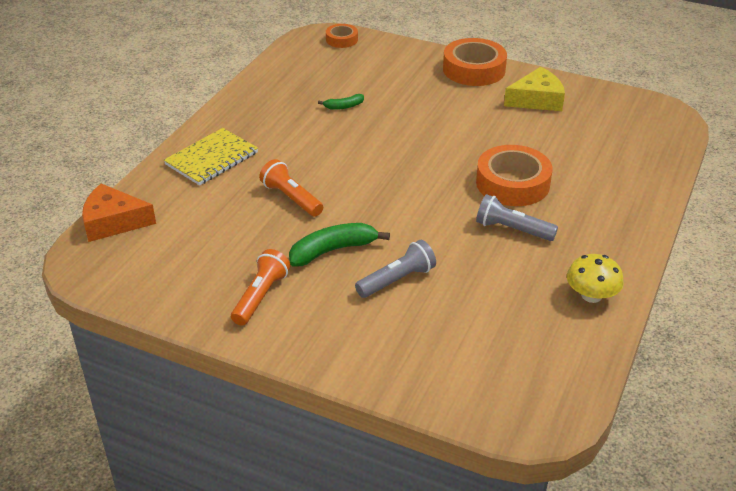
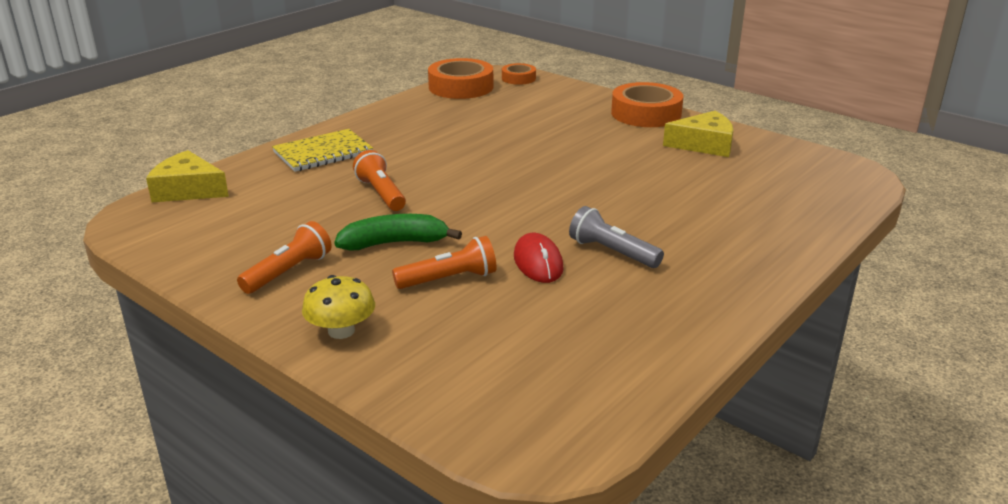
camera: 15 degrees right, 10 degrees down
(113, 222) = (188, 190): orange cheese -> yellow cheese
(344, 106) = (487, 128): green banana -> none
(397, 280) = (449, 279): grey flashlight -> orange flashlight
(459, 250) = (538, 262): none -> red mouse
(512, 183) = (636, 211): orange tape -> orange tape (461, 87)
(591, 295) = (677, 328): yellow mushroom -> yellow mushroom (341, 331)

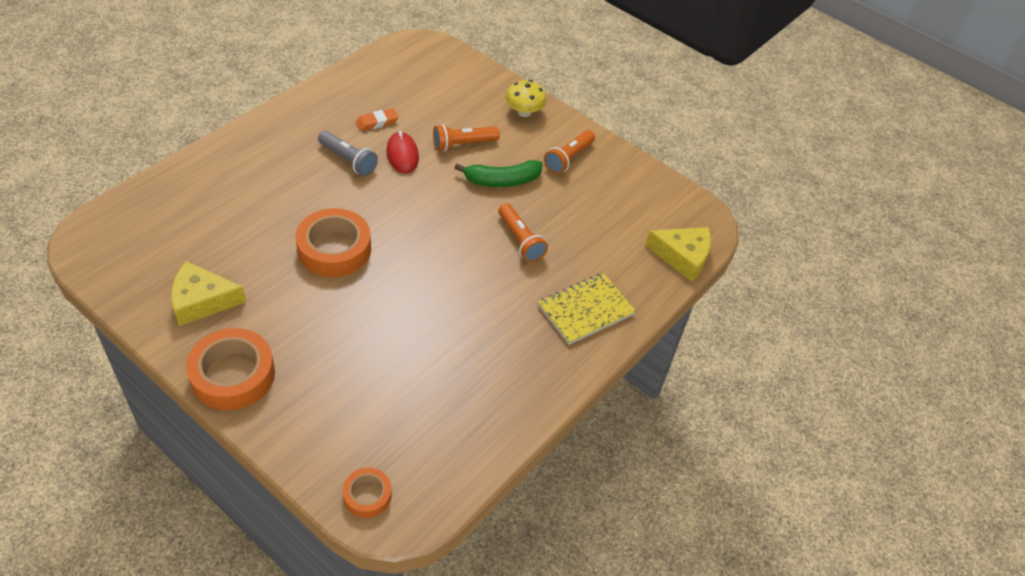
camera: 175 degrees right, 20 degrees up
(461, 87) = (448, 469): orange tape -> orange tape (334, 249)
(587, 299) = (377, 122): none -> orange eraser

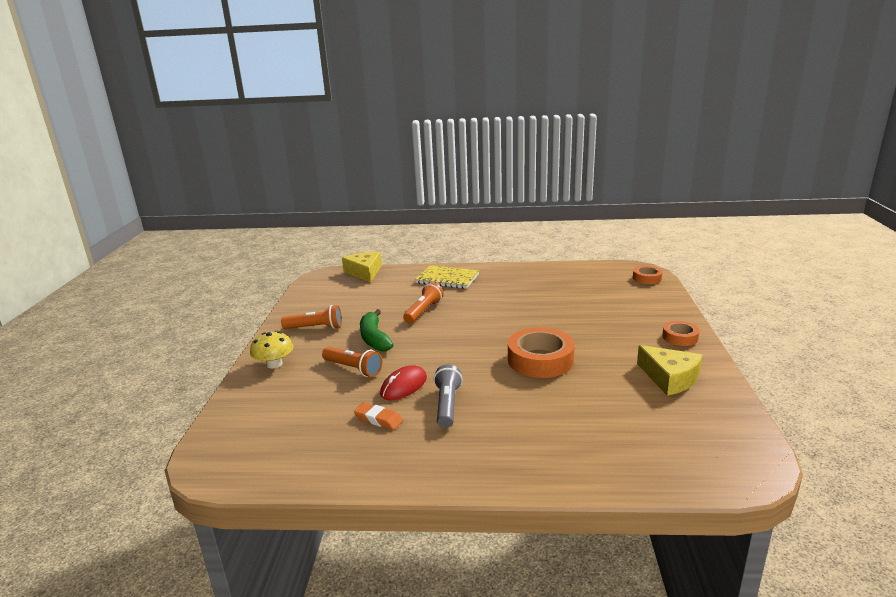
camera: 120 degrees left, 25 degrees down
(233, 375) = (680, 337): orange tape -> orange tape, size x0.54
(502, 180) = (374, 338): green banana -> green banana turned 150 degrees counterclockwise

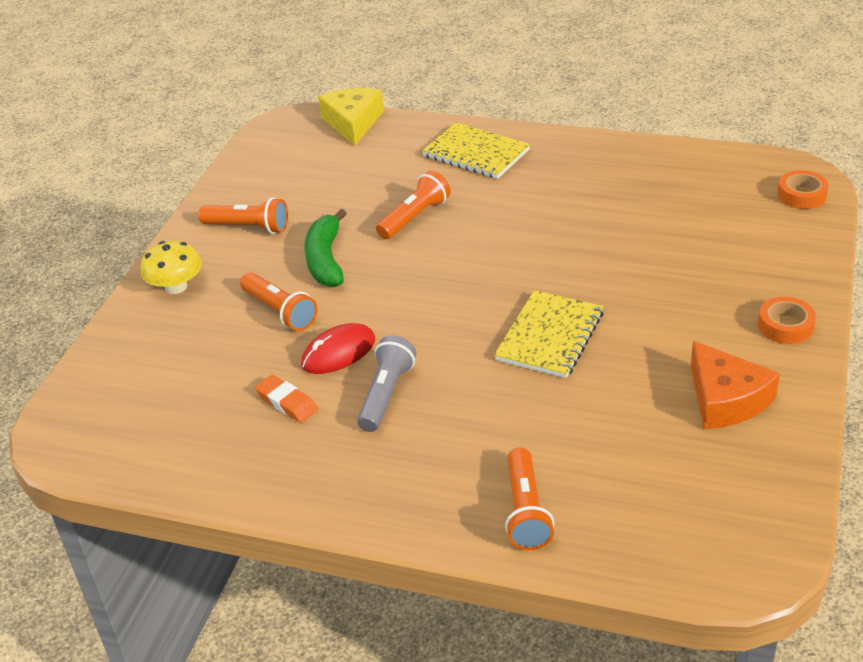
camera: 15 degrees right, 15 degrees up
(540, 360) = (549, 336): orange tape -> yellow notebook
(579, 460) = (525, 511): none -> orange flashlight
(670, 378) = (725, 399): yellow cheese -> orange cheese

